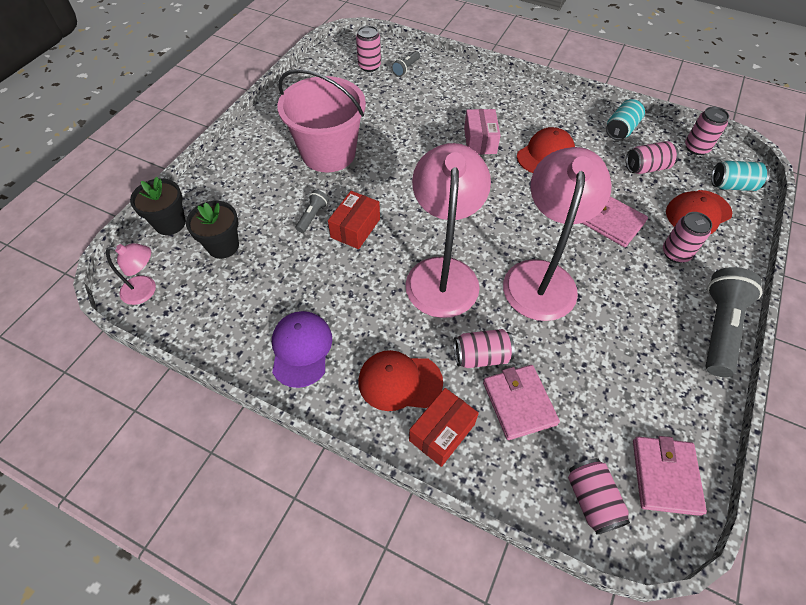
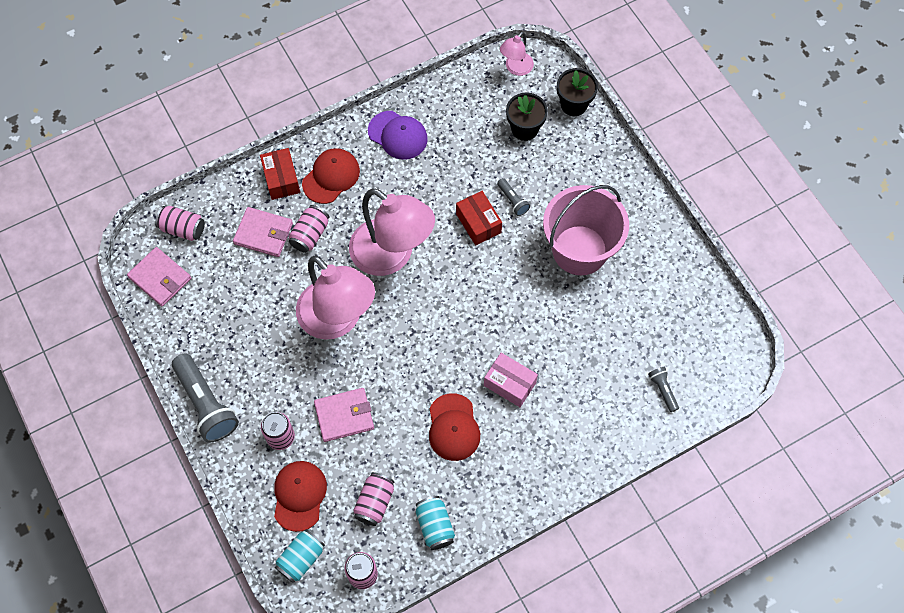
camera: 125 degrees right, 10 degrees up
(369, 66) = (690, 357): pink can -> none

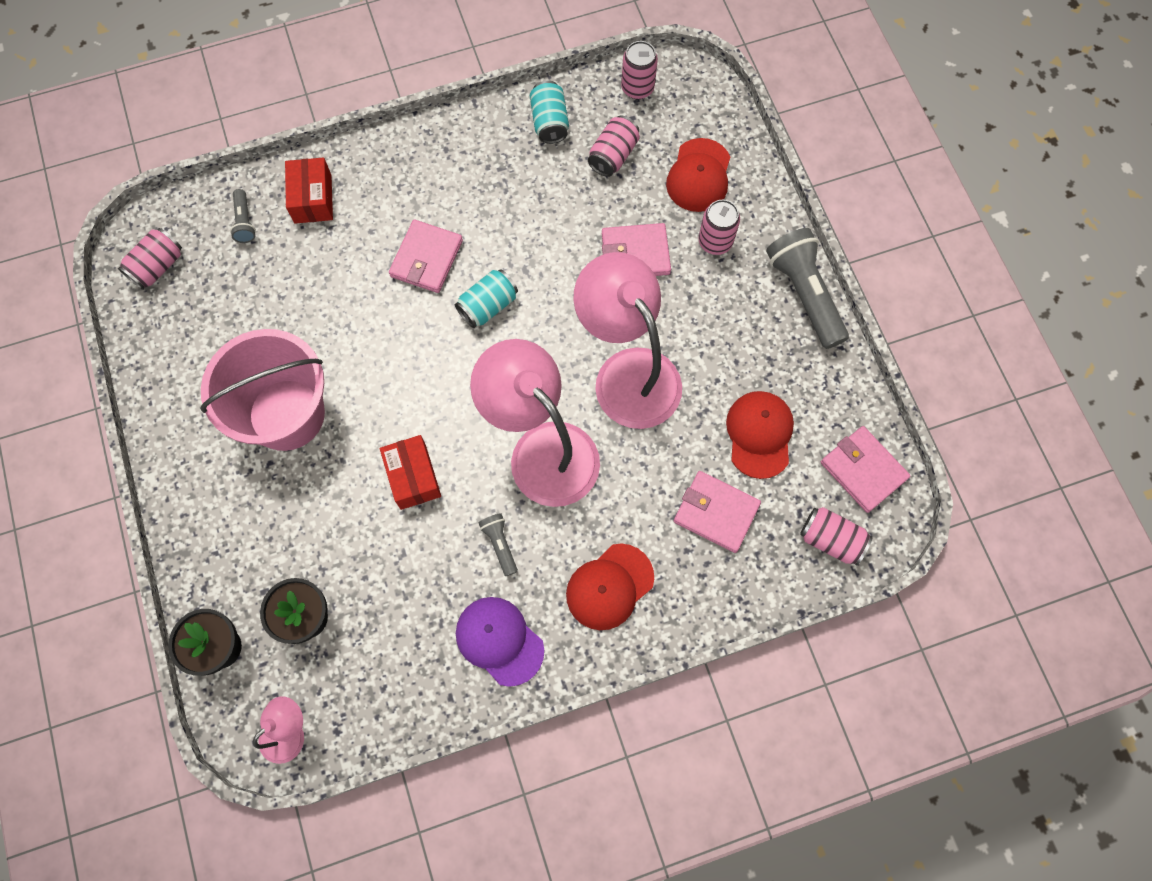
camera: 170 degrees left, 5 degrees up
(281, 179) = (683, 595): red box -> red box (313, 199)
(301, 558) = (703, 113): turquoise can -> turquoise can (488, 306)
(310, 234) = (650, 500): pink can -> pink can (157, 266)
(453, 427) = (506, 220): red cap -> red cap (759, 434)
(510, 384) = (426, 258): pink box -> pink wallet
(513, 201) = (356, 503): grey flashlight -> grey flashlight (500, 544)

